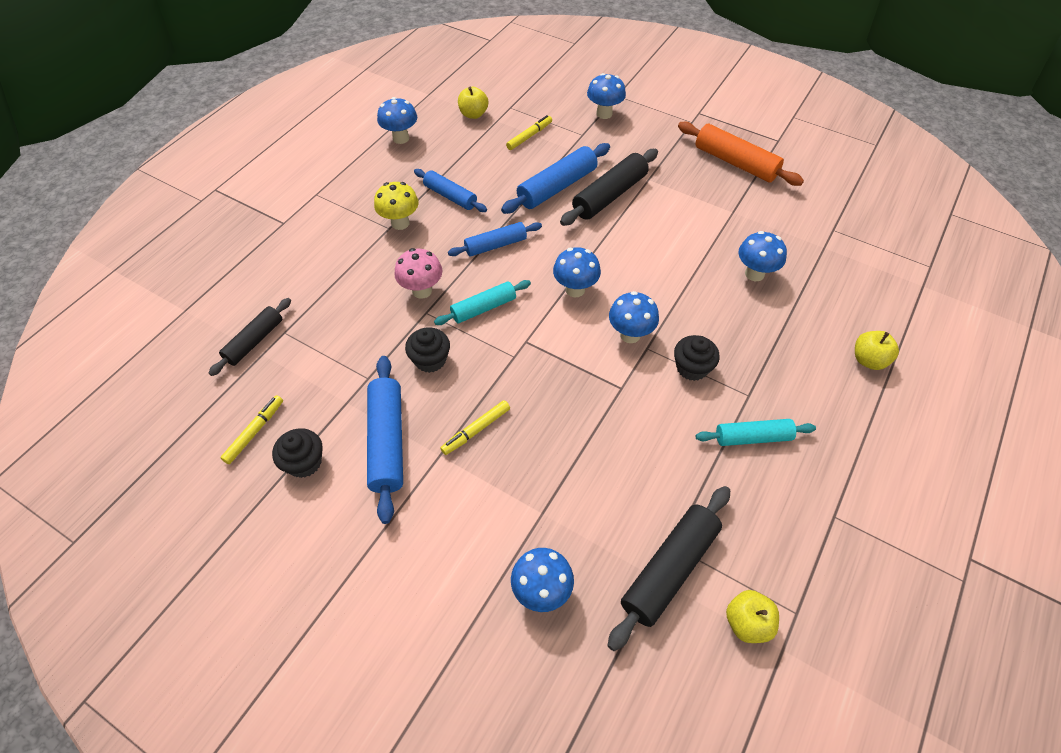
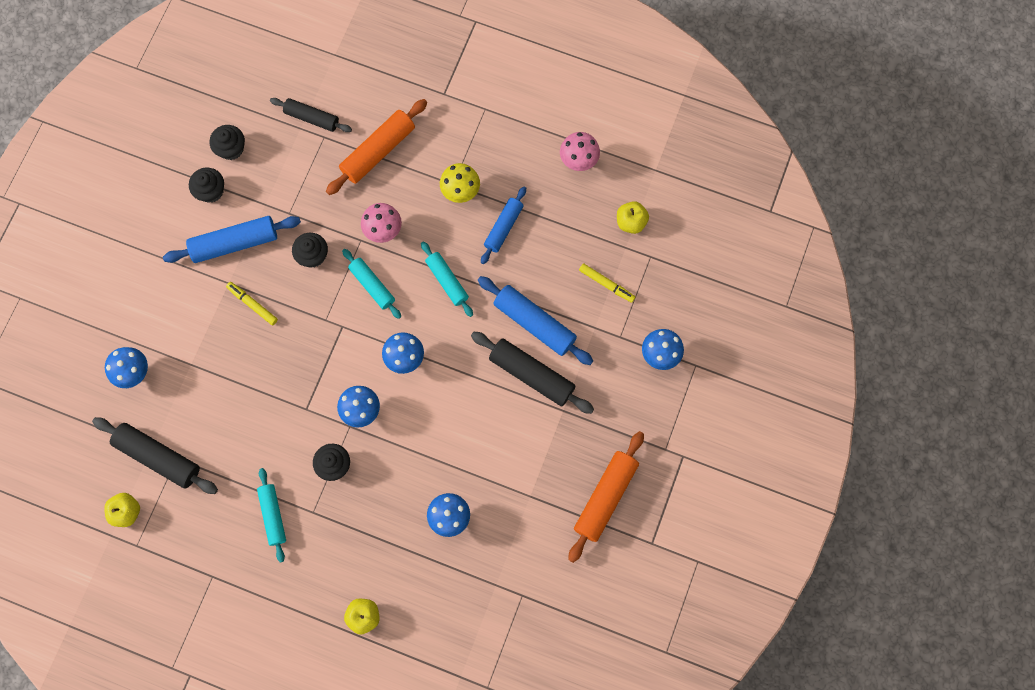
camera: 80 degrees right, 20 degrees up
(255, 432) = (231, 148): yellow marker -> black cupcake
(324, 284) = (378, 151): none -> orange rolling pin
(401, 138) = (578, 161): blue mushroom -> pink mushroom
(495, 245) = (447, 281): blue rolling pin -> turquoise rolling pin

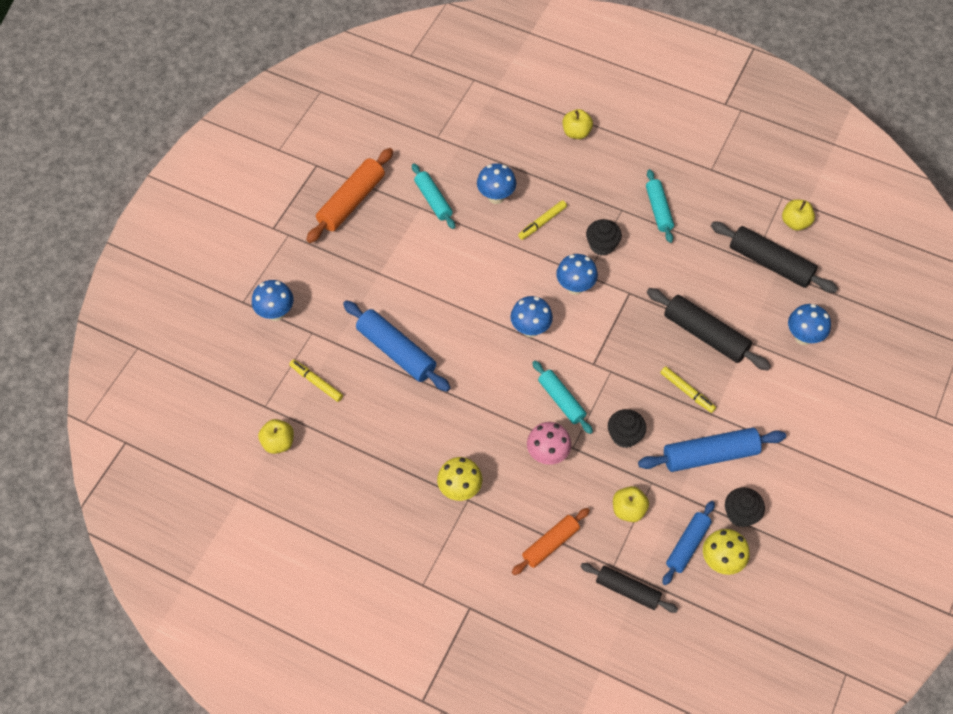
camera: 175 degrees left, 15 degrees down
(231, 148) = (721, 561): black cupcake -> yellow mushroom
(310, 186) = (628, 510): none -> yellow apple
(378, 151) = (550, 544): orange rolling pin -> orange rolling pin, size x0.65
(398, 488) = (542, 222): none -> yellow marker
(447, 281) = (482, 398): turquoise rolling pin -> turquoise rolling pin (433, 200)
(503, 227) = (416, 448): blue rolling pin -> blue rolling pin (687, 545)
(531, 375) = (406, 305): black rolling pin -> black rolling pin (705, 334)
(578, 161) = (323, 513): pink mushroom -> none

